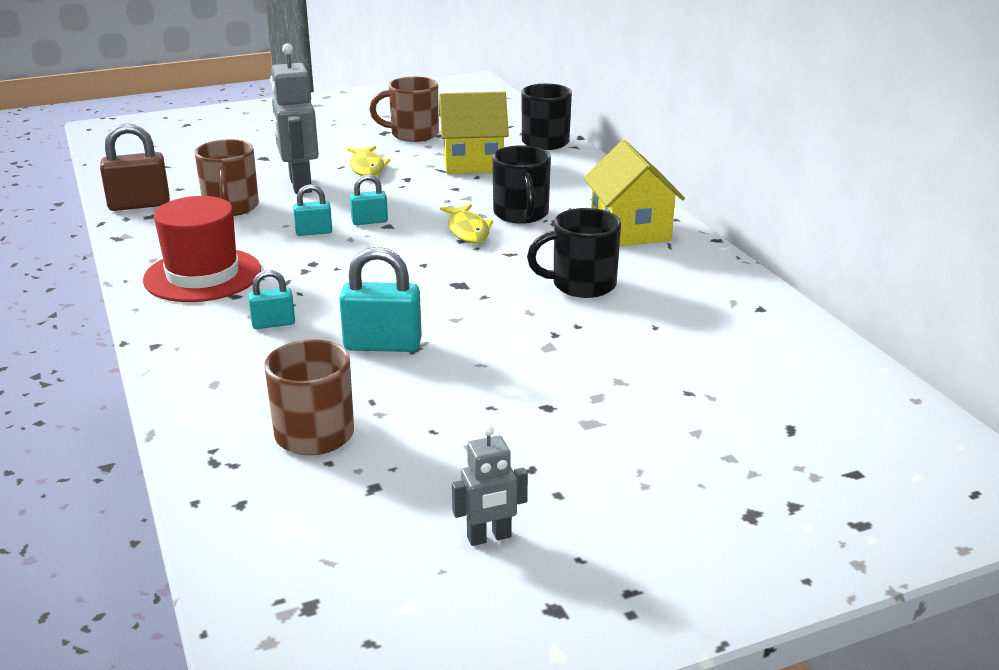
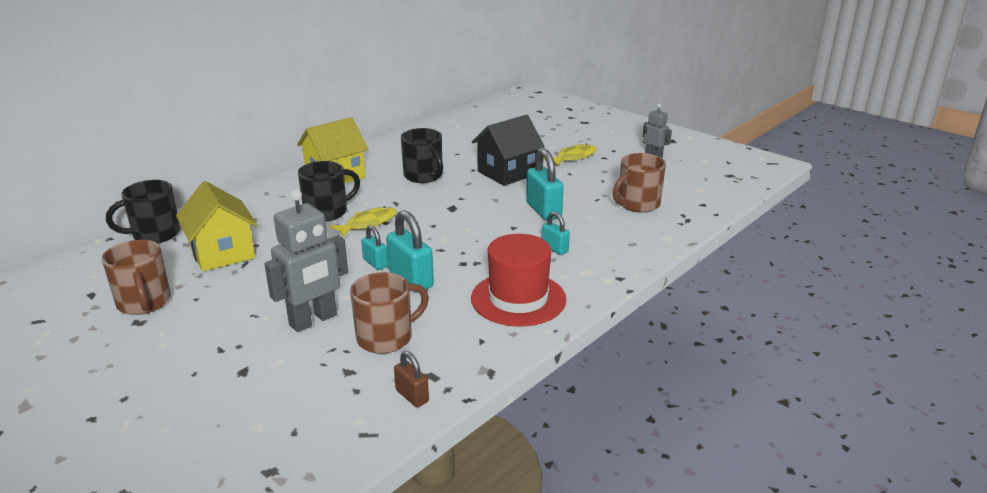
camera: 115 degrees left, 0 degrees up
(139, 205) = (412, 396): brown padlock -> brown padlock, size x0.57
(314, 232) = (411, 280): turquoise padlock -> turquoise padlock, size x1.74
(367, 167) = (252, 300): yellow fish -> yellow fish (573, 157)
(540, 350) = (507, 173): none -> black house

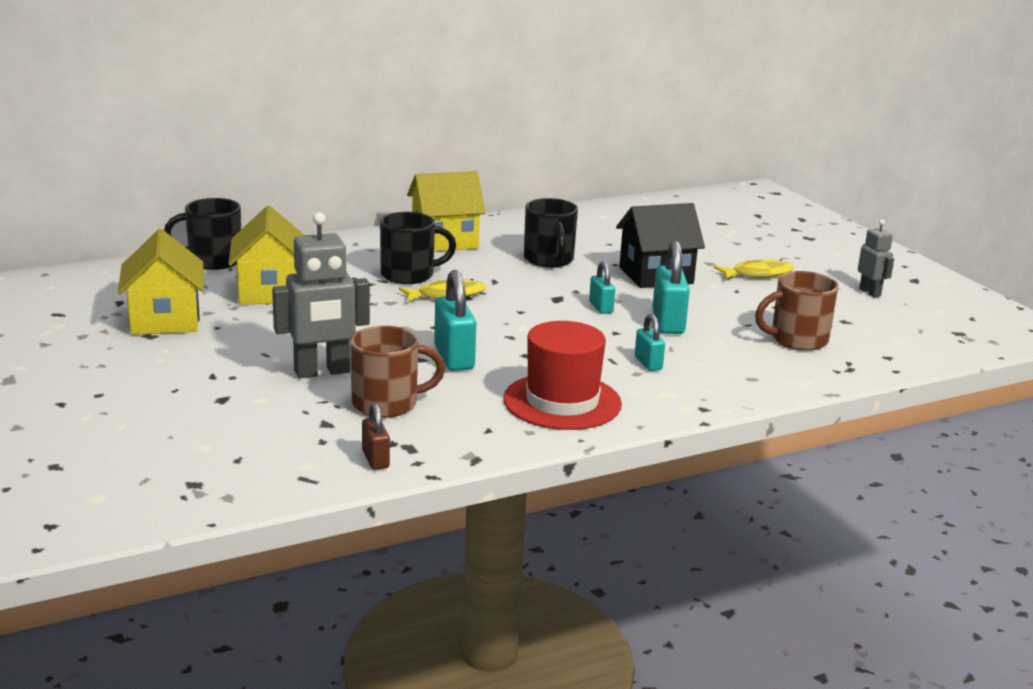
camera: 20 degrees right, 5 degrees down
(144, 303) = (165, 320): brown mug -> yellow house
(375, 263) = (426, 334): turquoise padlock -> turquoise padlock (601, 307)

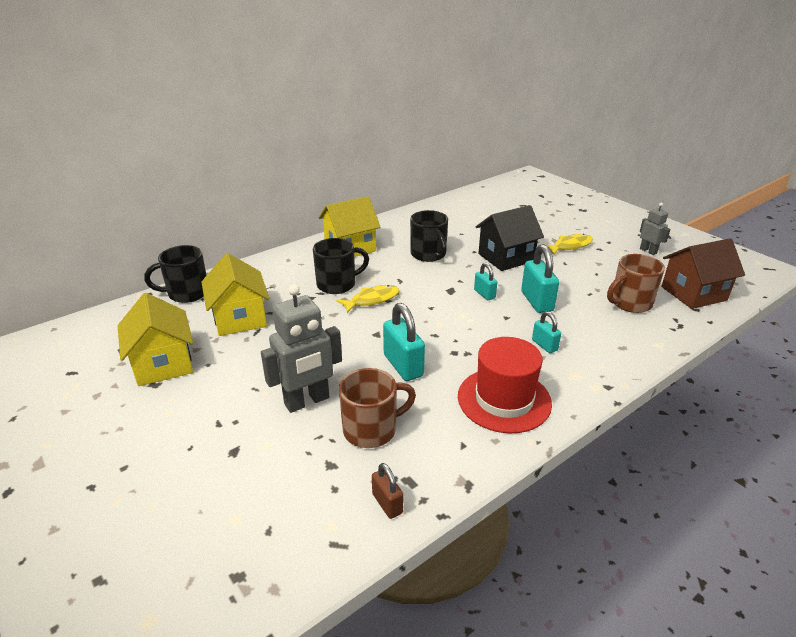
camera: 10 degrees left, 10 degrees up
(897, 342) = (693, 293): none -> brown house

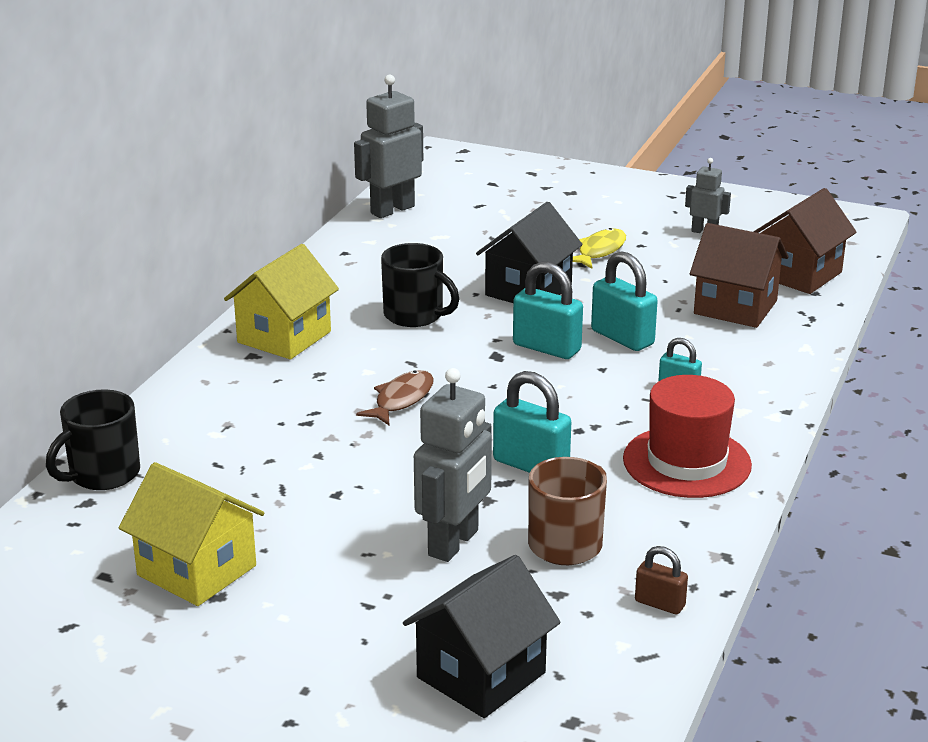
camera: 30 degrees left, 5 degrees down
(224, 506) = (481, 675): none -> black house
(240, 318) = (235, 481): yellow house -> none
(337, 284) = (327, 394): black mug -> none
(372, 300) = (401, 400): yellow fish -> brown fish
(473, 197) = (392, 210): none -> grey robot
(484, 294) = (546, 348): turquoise padlock -> turquoise padlock, size x1.74
(630, 303) = (735, 307): brown mug -> brown house

